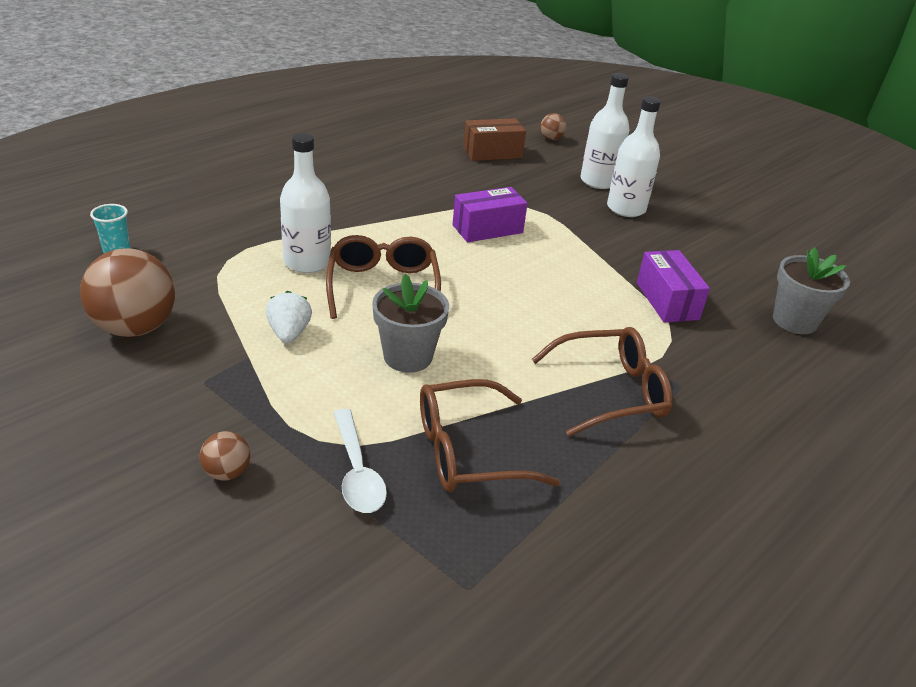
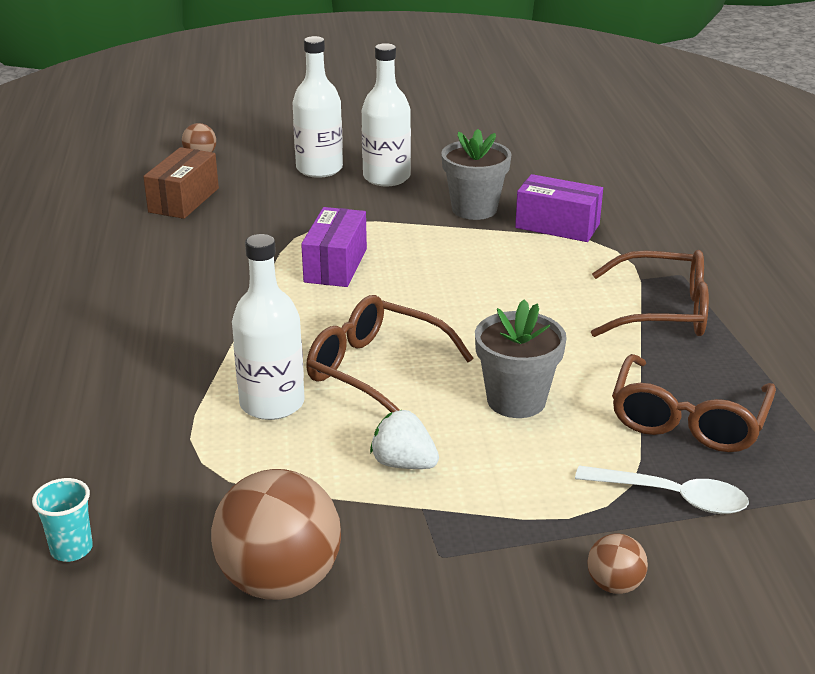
camera: 50 degrees left, 5 degrees down
(610, 392) = (662, 311): brown glasses -> brown glasses turned 75 degrees clockwise
(794, 321) = (639, 184): grey flower pot -> grey flower pot (474, 209)

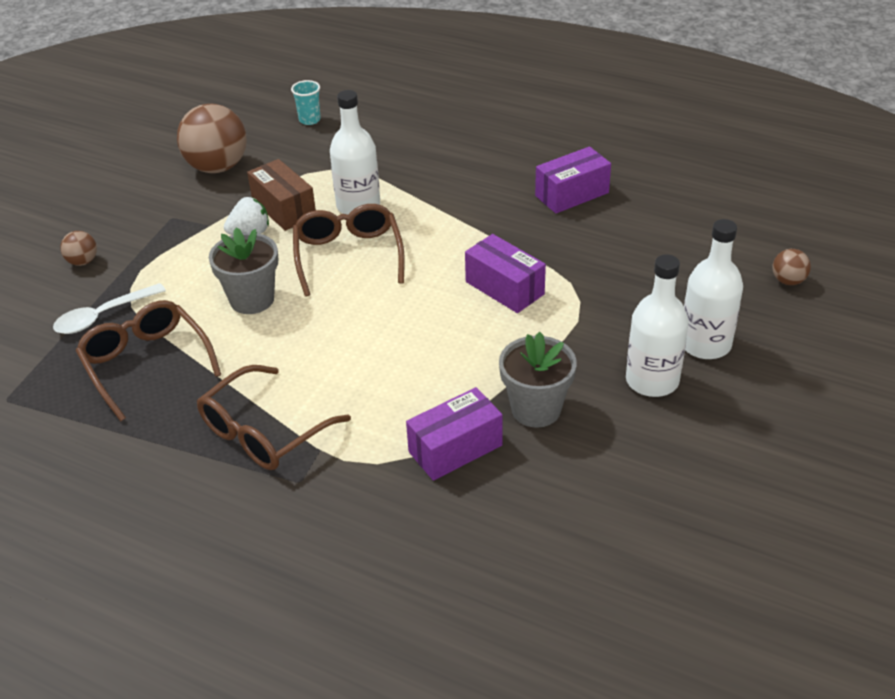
camera: 125 degrees right, 10 degrees up
(135, 276) = (572, 194): none -> purple box
(184, 200) = (691, 247): brown box -> brown box (284, 209)
(376, 370) = (348, 256): brown glasses -> brown glasses turned 75 degrees counterclockwise

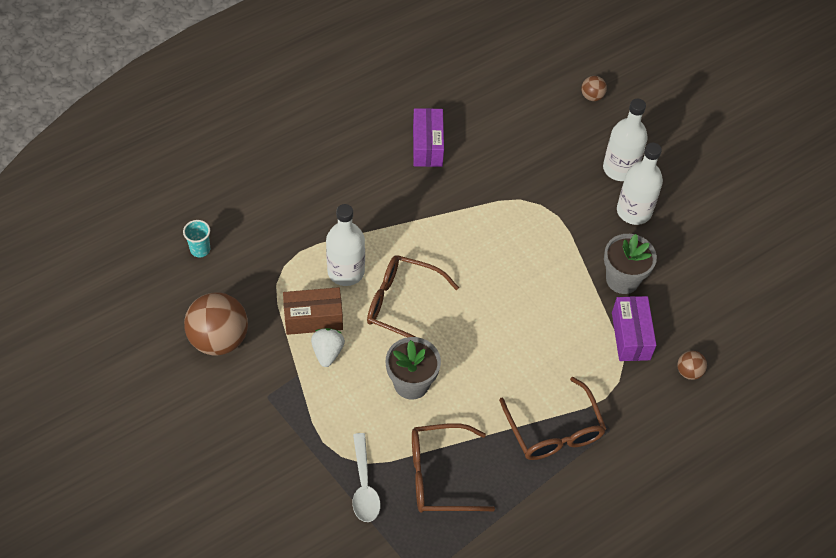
camera: 65 degrees left, 15 degrees up
(83, 261) = (282, 478): brown ball -> brown ball (689, 372)
(504, 288) = (500, 235): purple box -> none

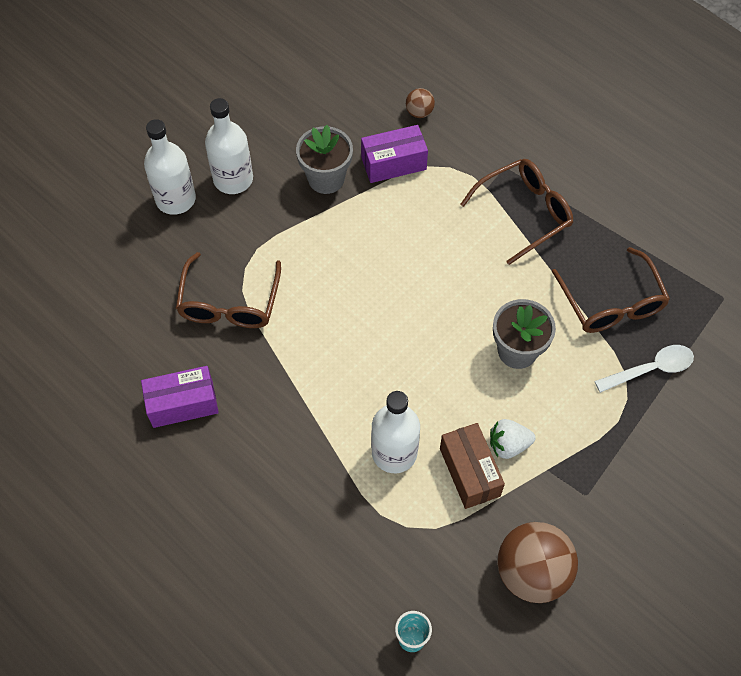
camera: 100 degrees left, 5 degrees up
(402, 305) = (421, 381): brown glasses -> brown glasses (229, 303)
(592, 96) = (70, 240): brown ball -> none

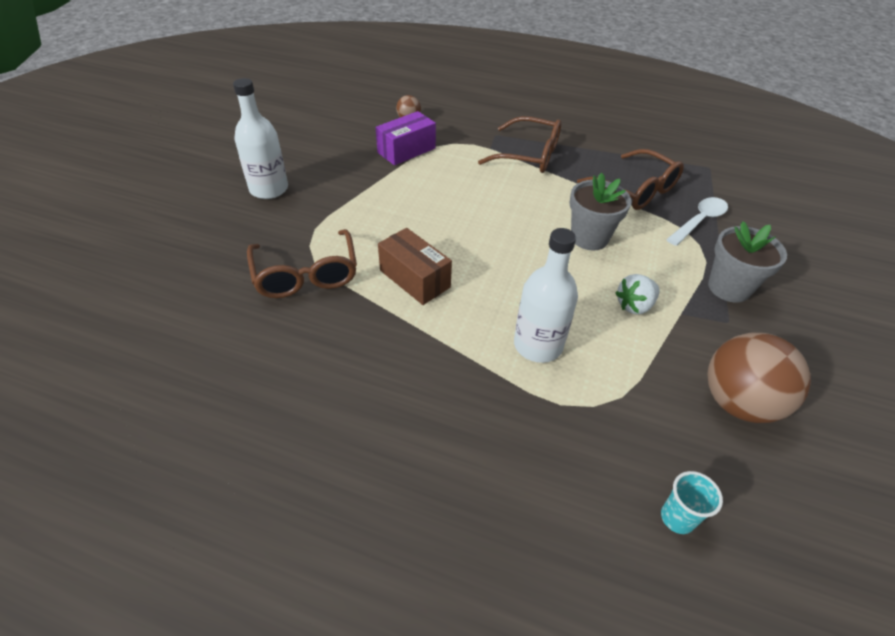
camera: 25 degrees left, 15 degrees down
(176, 199) = (217, 214): white bottle -> none
(183, 404) = (293, 373): purple box -> none
(326, 178) = (354, 171): grey flower pot -> grey flower pot (729, 288)
(469, 472) = (617, 338): brown box -> brown box (414, 279)
(524, 213) = (529, 155): brown glasses -> brown glasses turned 75 degrees clockwise

